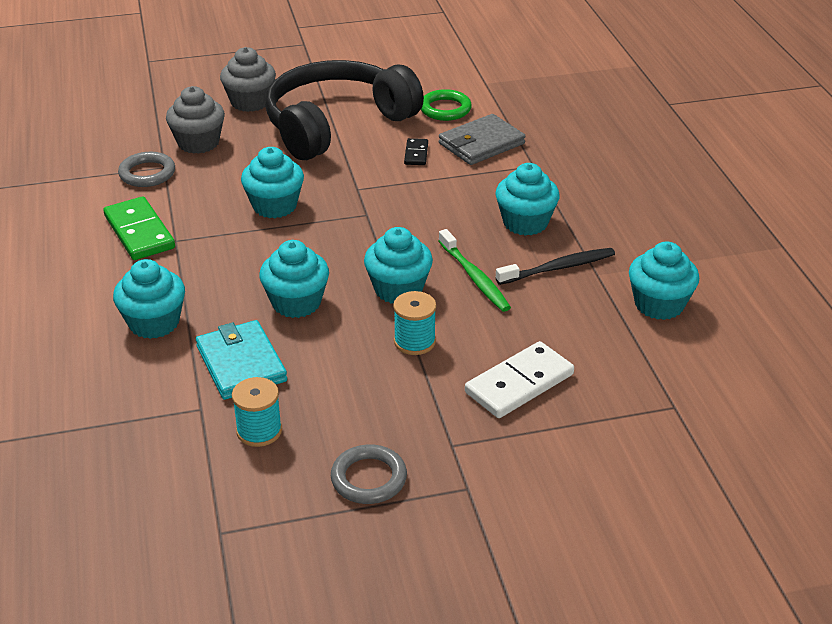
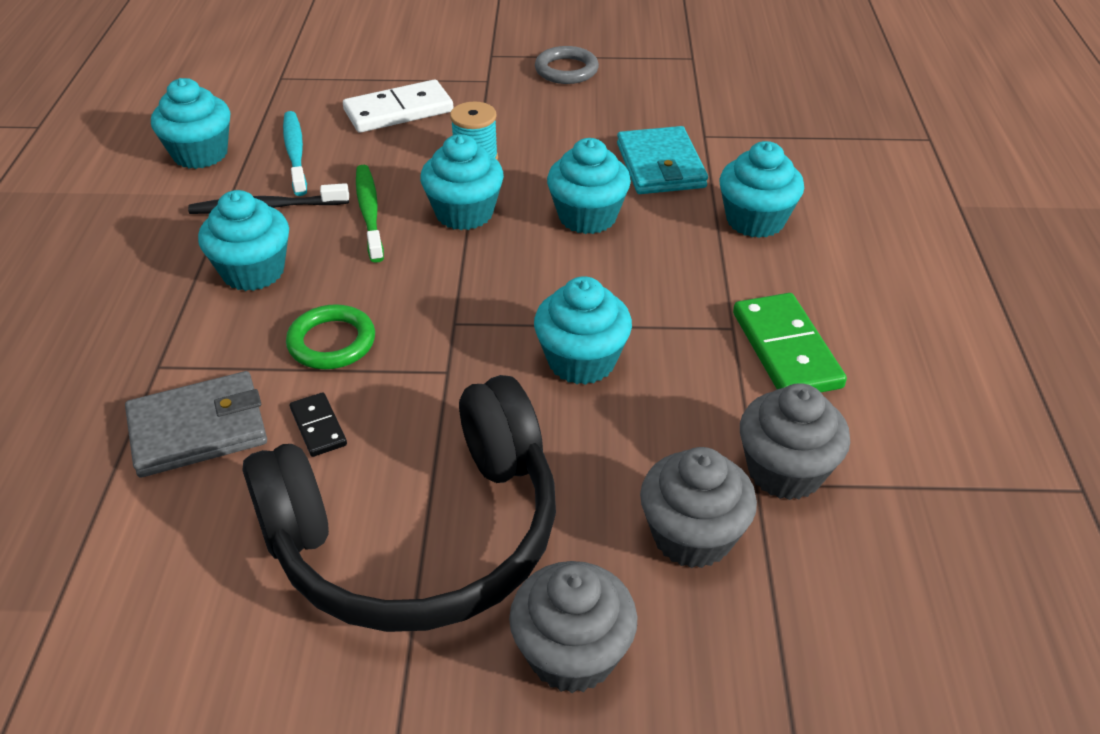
camera: 165 degrees left, 5 degrees up
(147, 173) = (785, 471): grey ring -> grey cupcake
(259, 431) = (651, 111): turquoise spool -> none
(416, 154) = (318, 427): black domino -> black domino turned 45 degrees counterclockwise
(445, 109) = (193, 537): green ring -> green ring (332, 342)
(578, 319) = (295, 153): none -> turquoise toothbrush

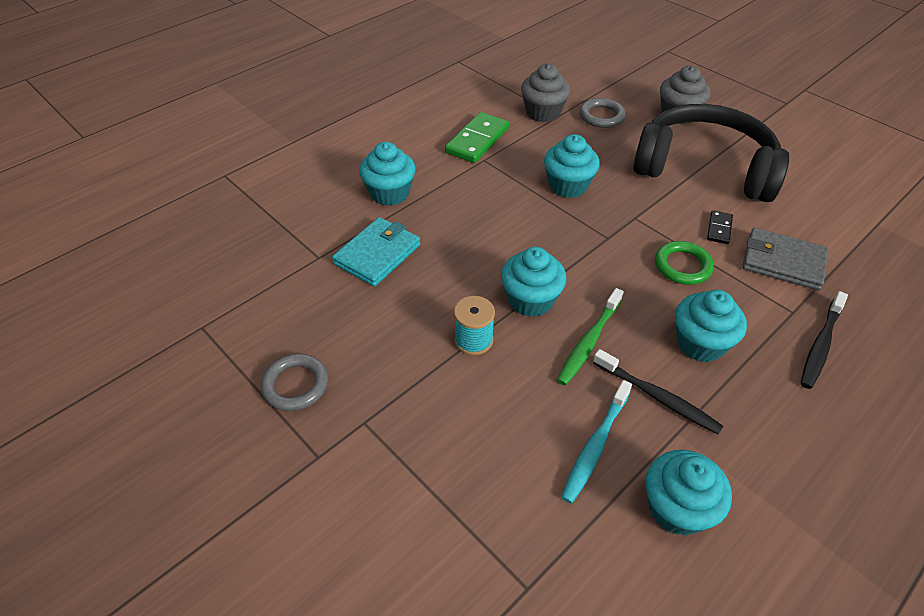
camera: 135 degrees left, 5 degrees up
(109, 345) = (821, 345): none -> black toothbrush
(398, 111) = (471, 437): white domino -> none
(587, 217) = (466, 250): turquoise cupcake -> none
(692, 536) = (601, 116): grey cupcake -> grey ring

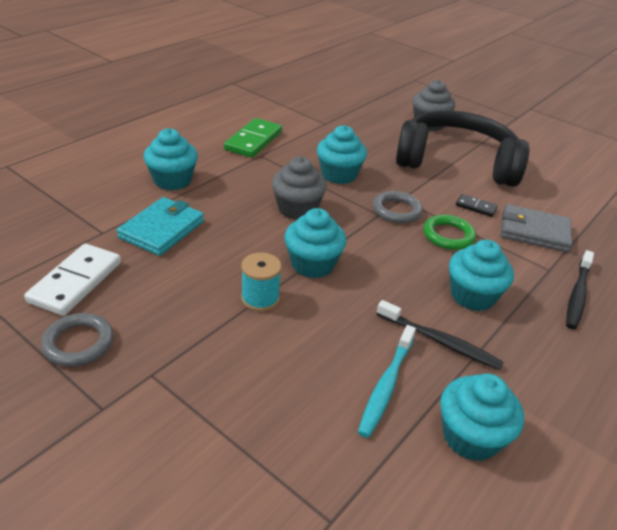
camera: 10 degrees left, 10 degrees down
(293, 315) = (76, 282): none -> white domino
(543, 112) = (311, 121): grey cupcake -> grey cupcake (297, 209)
(589, 341) = (371, 297): green toothbrush -> none
(601, 116) = (363, 124): grey ring -> grey ring (396, 210)
(719, 229) = (476, 207): black domino -> black domino turned 75 degrees counterclockwise

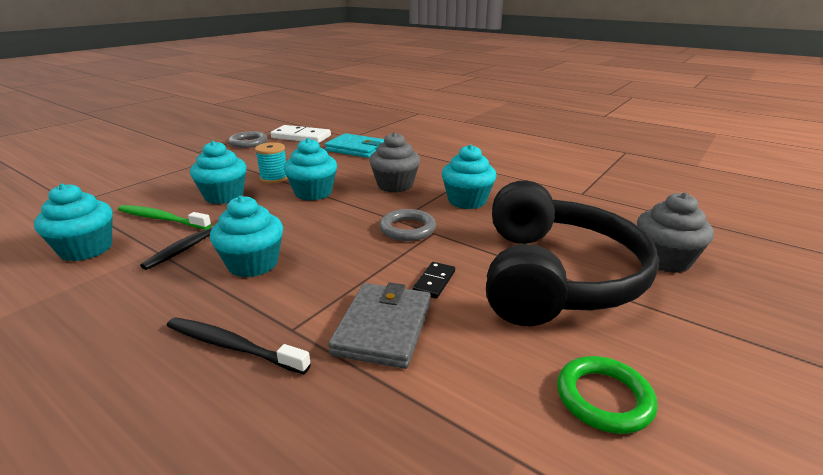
camera: 90 degrees right, 10 degrees down
(172, 180) = (422, 146): turquoise cupcake -> turquoise cupcake (224, 196)
(253, 141) = (508, 165): green domino -> none
(386, 385) = (162, 219): turquoise toothbrush -> green toothbrush
(448, 235) = (363, 257): green ring -> green ring (604, 398)

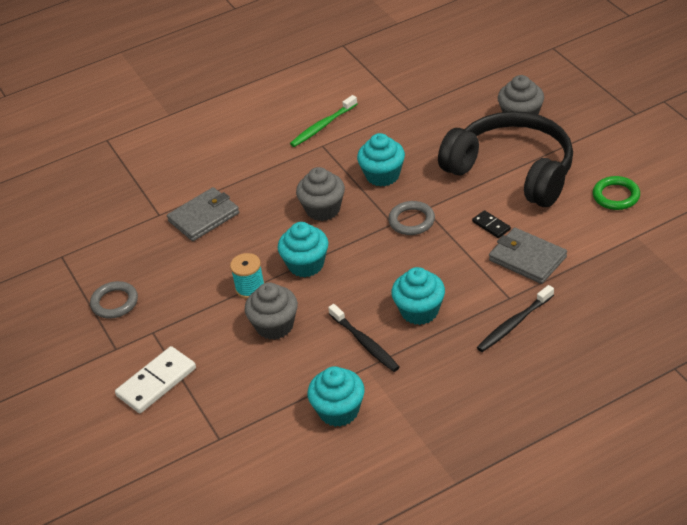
camera: 60 degrees left, 15 degrees up
(162, 219) = (303, 367): green toothbrush -> green toothbrush (323, 126)
(224, 196) = (274, 326): turquoise cupcake -> grey cupcake
(301, 137) = (127, 255): white domino -> white domino (156, 382)
(356, 149) = (204, 217): turquoise wallet -> grey wallet

